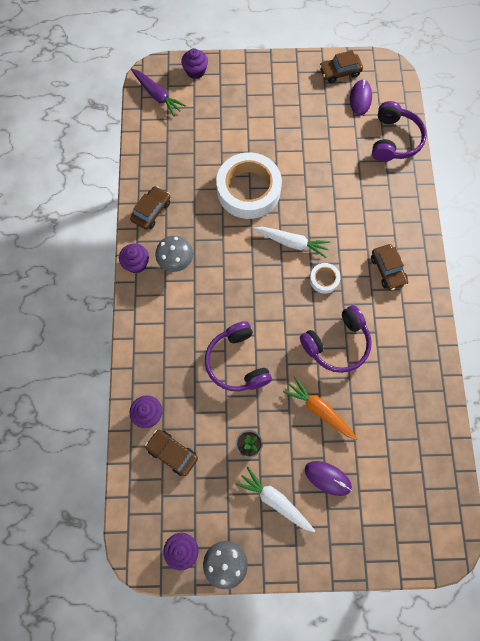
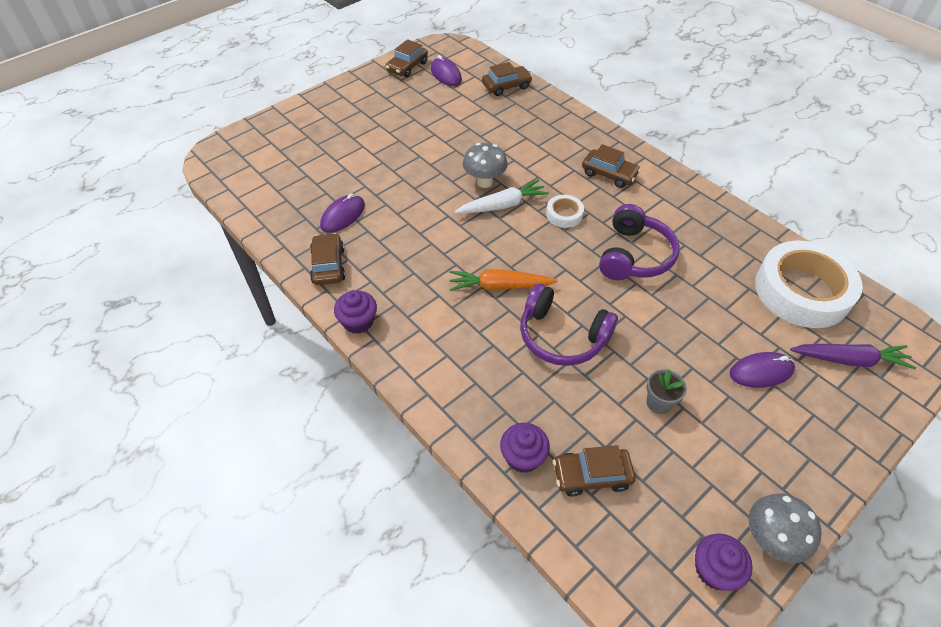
camera: 40 degrees left, 20 degrees down
(157, 95) = (237, 169): purple carrot -> purple carrot (849, 360)
(176, 262) = (402, 292): grey mushroom -> grey mushroom (484, 182)
(189, 179) = (343, 216): none -> purple mouse
(195, 71) = (262, 131): purple cupcake -> none
(248, 190) = (415, 190): white tape -> white tape (802, 291)
(275, 501) = (742, 433): white carrot -> none
(319, 410) = (684, 320): orange carrot -> orange carrot (500, 286)
(394, 140) = (506, 86): purple headphones -> brown car

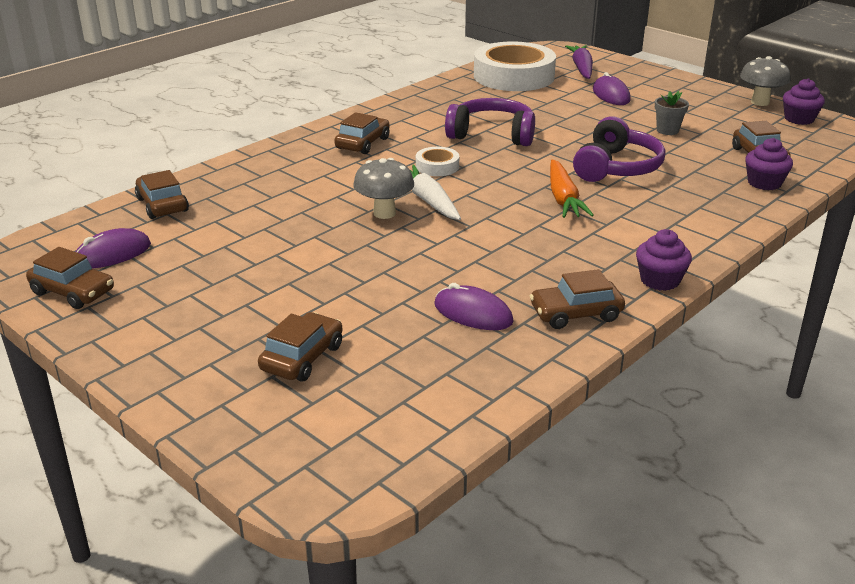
camera: 95 degrees left, 20 degrees down
(320, 146) = (302, 357): none -> brown car

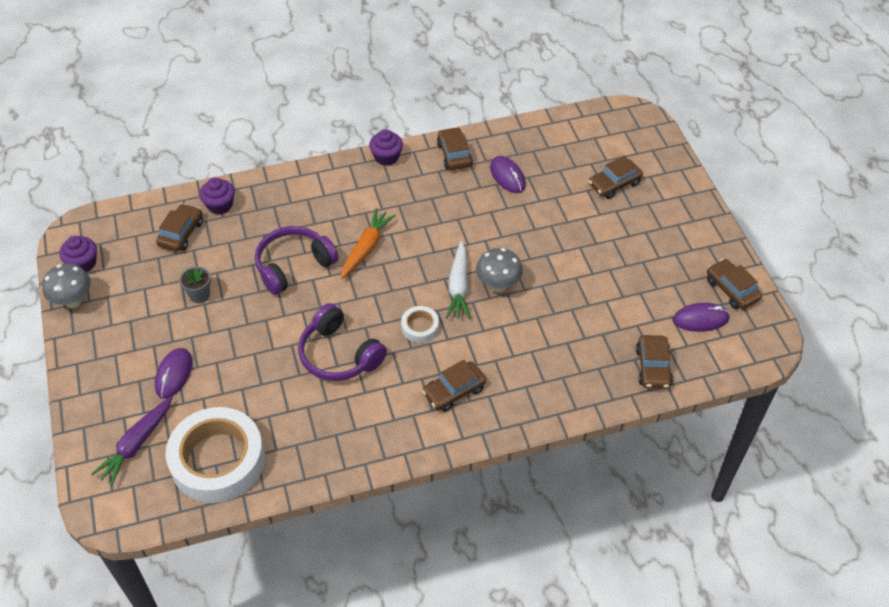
camera: 150 degrees left, 20 degrees up
(576, 313) = (454, 154): brown car -> brown car turned 120 degrees counterclockwise

